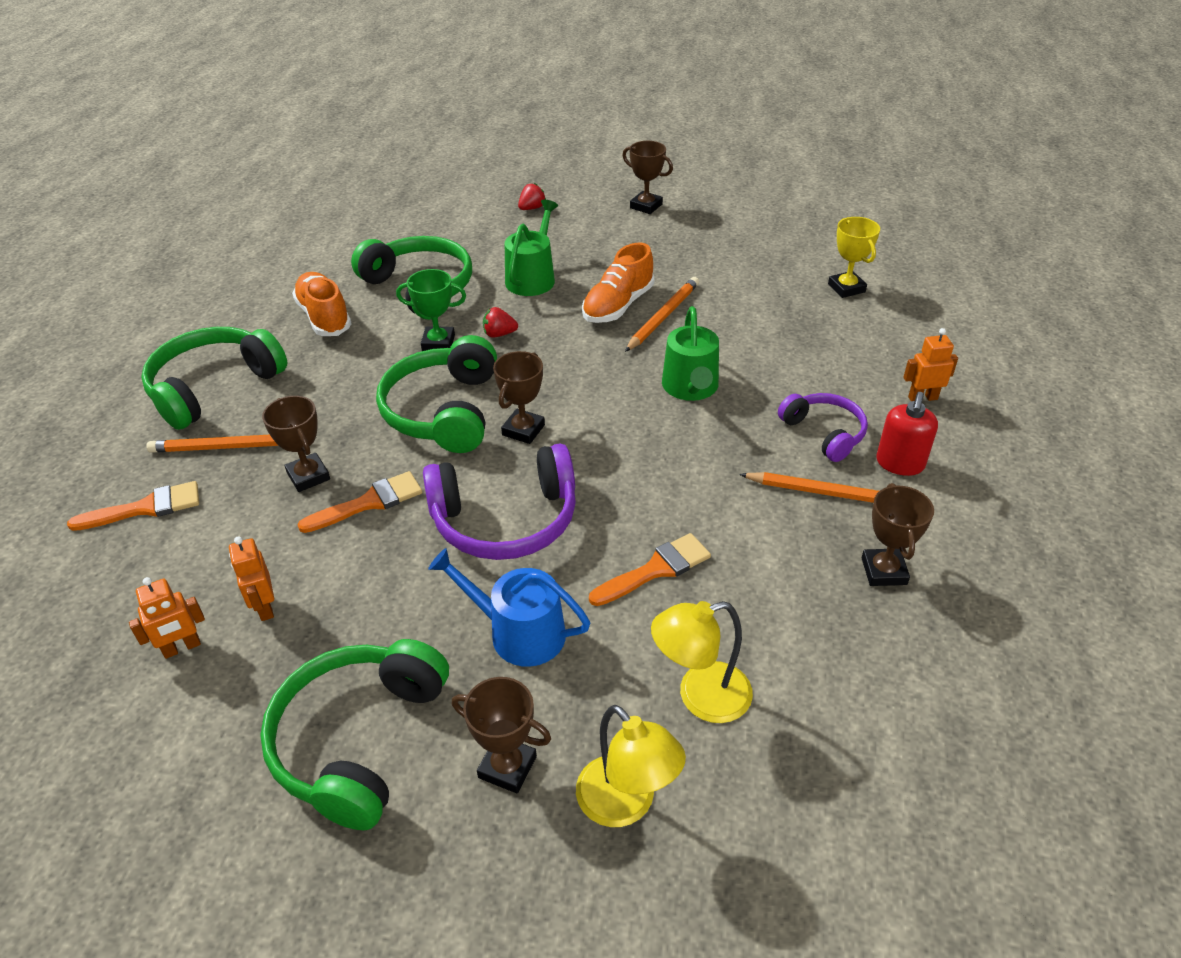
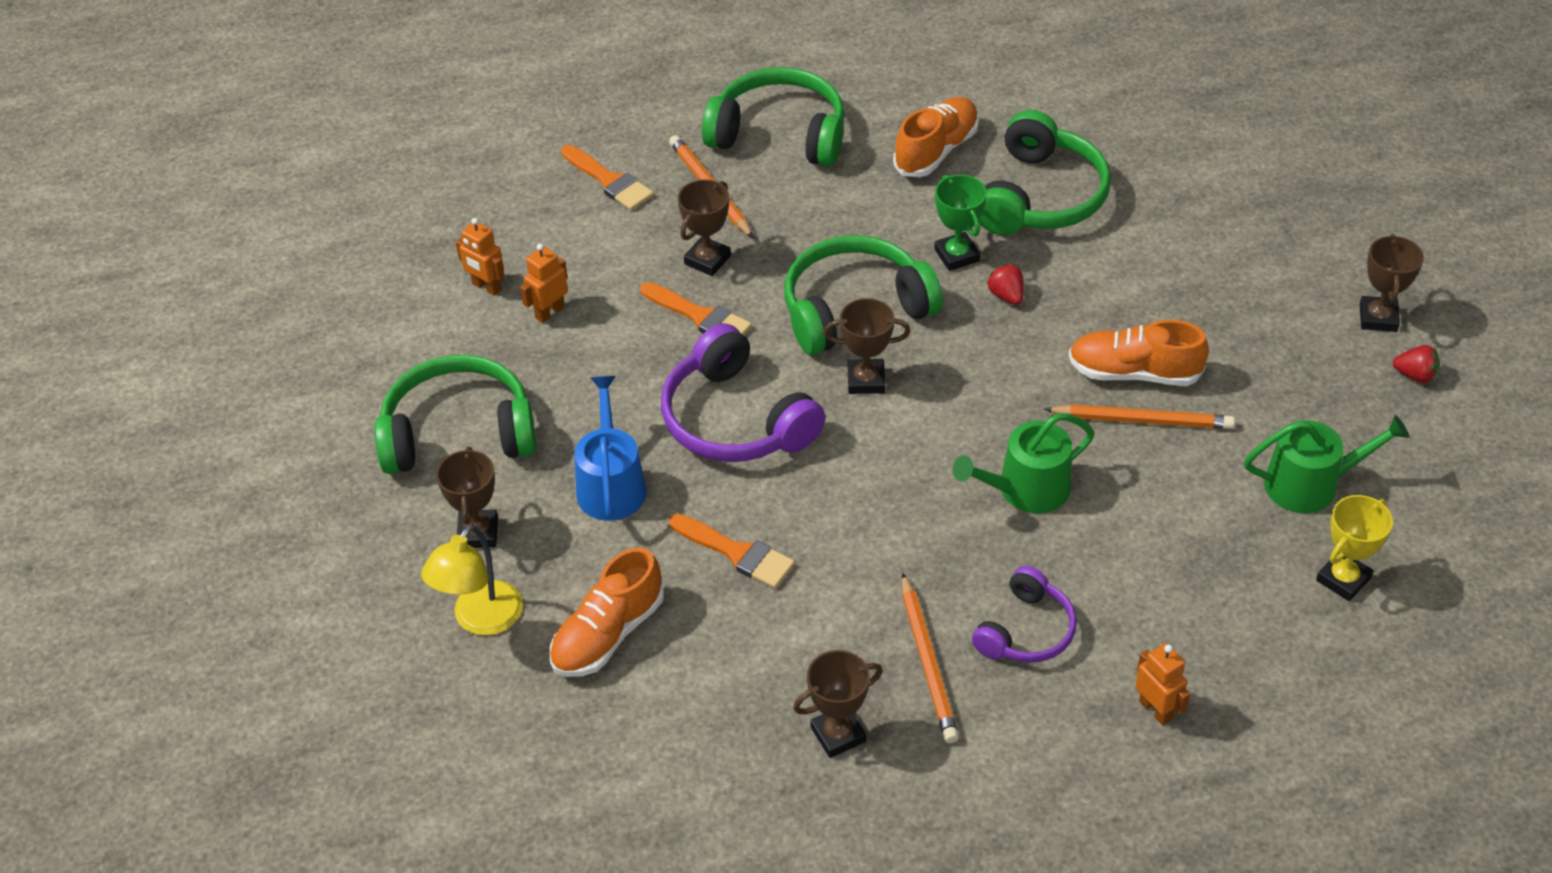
camera: 65 degrees right, 5 degrees up
(532, 208) = (1280, 215): red strawberry -> red strawberry (1415, 375)
(532, 278) = (1132, 278): green watering can -> green watering can (1310, 484)
(700, 697) = (607, 634): yellow lamp -> orange shoe
(900, 463) = (1017, 713): red soap dispenser -> none

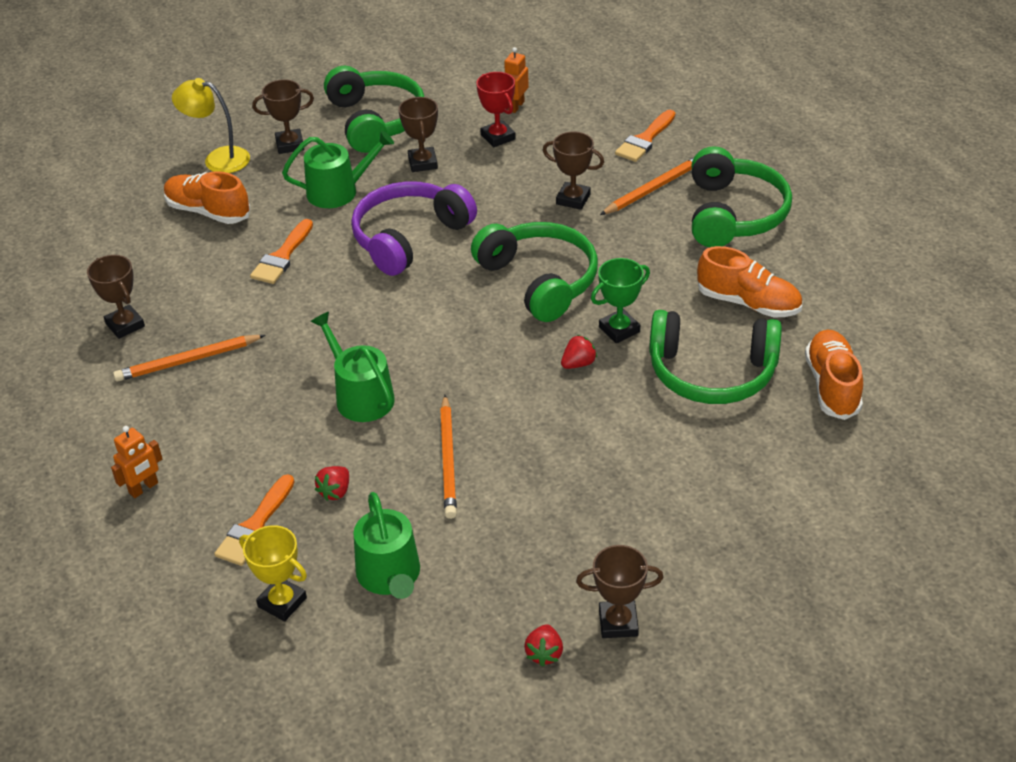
camera: 80 degrees right, 5 degrees down
(549, 312) = (498, 137): orange robot -> red trophy
(611, 484) = (339, 191): blue watering can -> green watering can
(700, 316) = (511, 205): orange brush -> orange brush (255, 526)
(866, 380) = (462, 296): brown trophy -> brown trophy (423, 163)
(1026, 631) = (218, 409): purple headphones -> none
(1134, 372) = (504, 450): orange shoe -> orange shoe (832, 386)
(1181, 523) = (335, 491): none -> red strawberry

